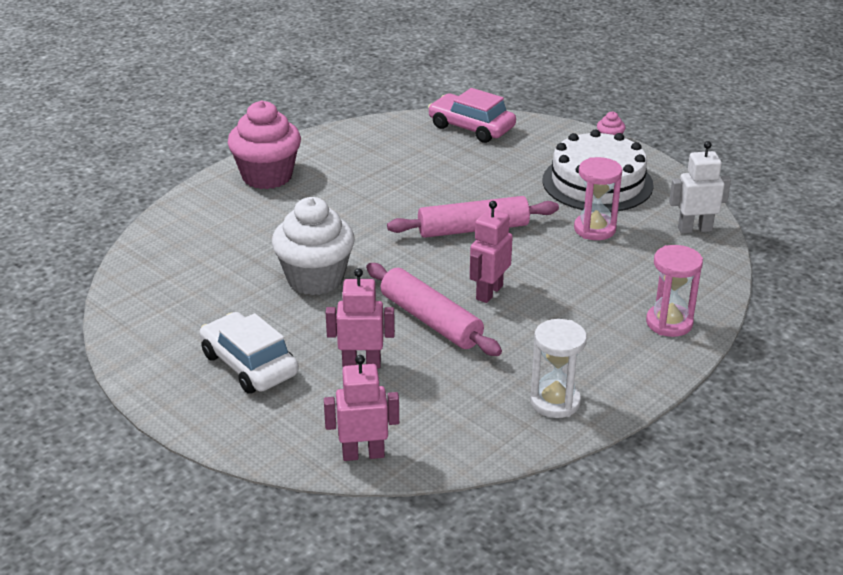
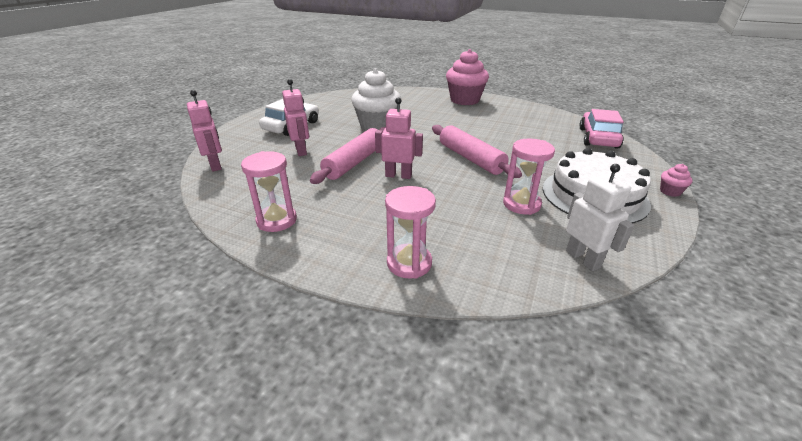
camera: 70 degrees right, 0 degrees up
(555, 402) = (276, 220): white hourglass -> pink hourglass

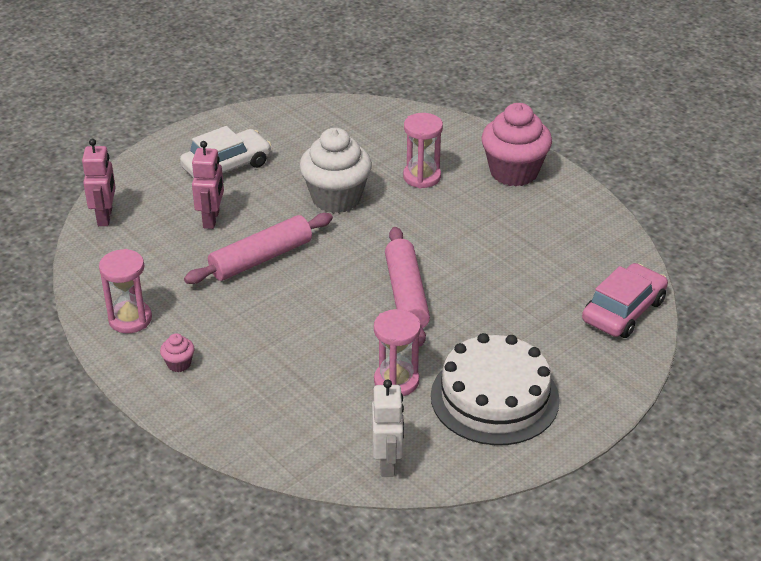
camera: 25 degrees right, 5 degrees up
(398, 175) = (296, 296): pink robot -> none
(409, 263) = (220, 409): pink hourglass -> pink hourglass (422, 177)
(670, 192) = (596, 423): pink cupcake -> pink cupcake (179, 364)

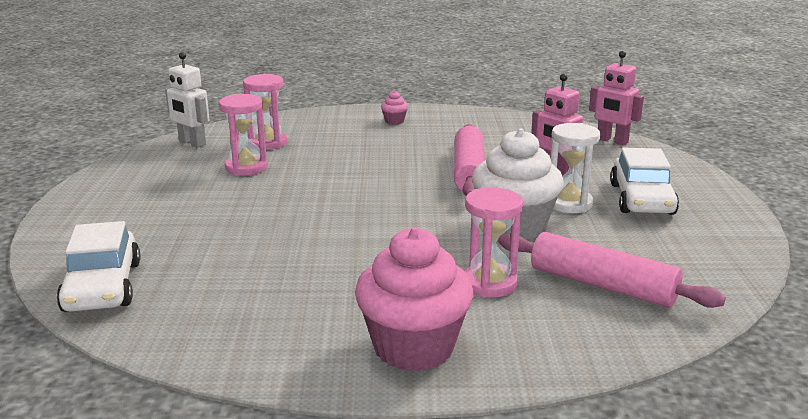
camera: 130 degrees right, 15 degrees down
(130, 319) = (465, 120): pink hourglass -> pink hourglass (267, 143)
(271, 191) = (569, 204): none -> white hourglass
(406, 295) = (324, 204): pink rolling pin -> pink rolling pin (602, 285)
(494, 397) = (159, 190): white cake -> none
(623, 311) = (102, 287): pink car -> white car

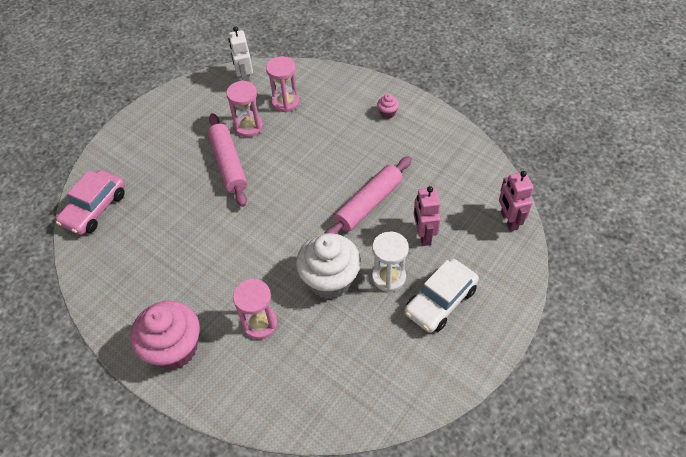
camera: 40 degrees right, 30 degrees up
(102, 287) = (94, 208): white car -> pink car
(602, 285) = (314, 365): pink rolling pin -> pink rolling pin (229, 164)

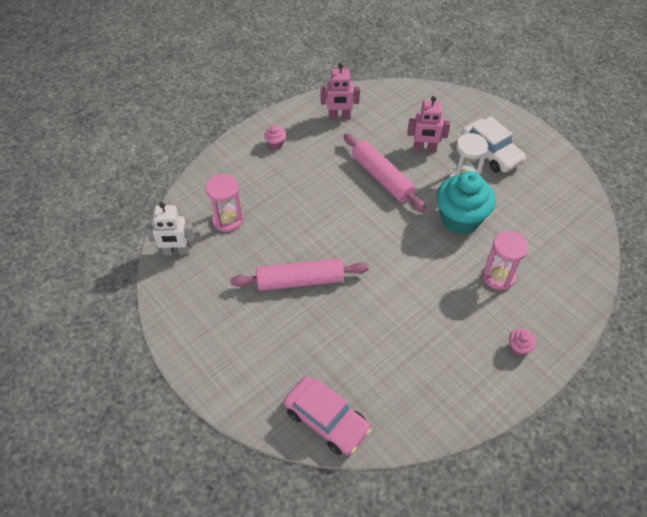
camera: 80 degrees left, 0 degrees up
(174, 349) = (518, 348): pink cupcake -> pink cupcake, size x0.41
(248, 127) = (251, 256): pink hourglass -> none
(330, 280) = (460, 219): white cupcake -> turquoise cupcake
(508, 220) = (421, 96): pink robot -> pink robot (339, 116)

